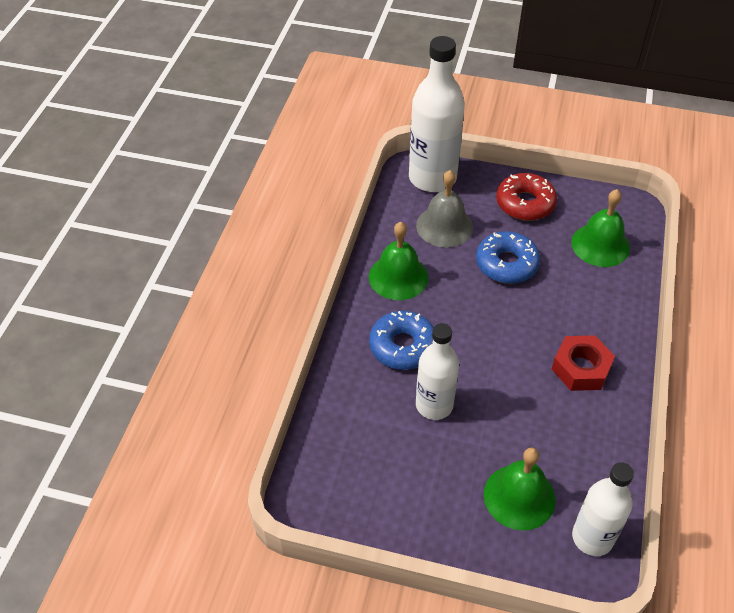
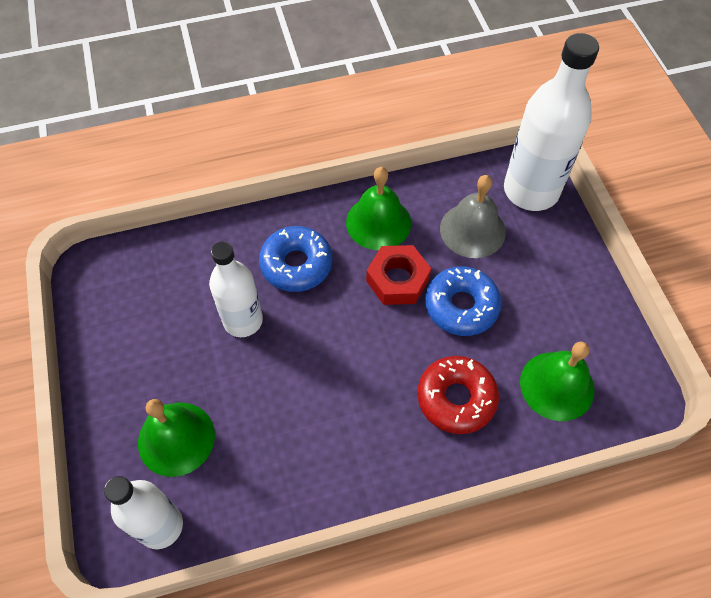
camera: 60 degrees right, 10 degrees up
(525, 203) = (561, 287): red donut -> red donut (456, 398)
(581, 368) = (366, 433): red nut -> red nut (397, 280)

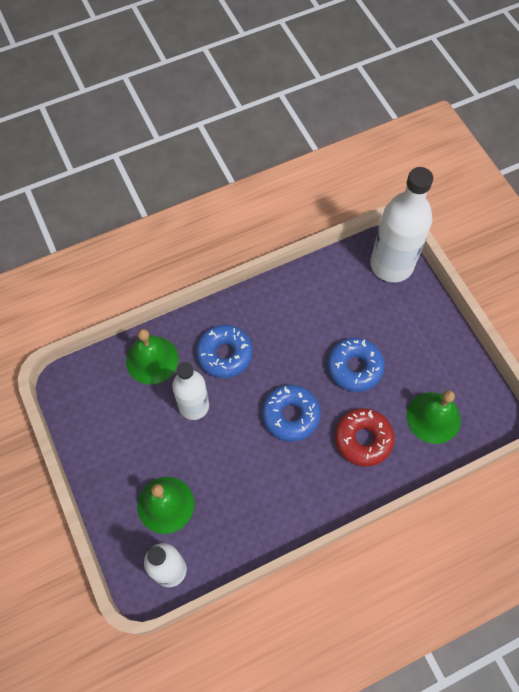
camera: 10 degrees left, 5 degrees up
(365, 352) = (290, 415): none -> blue donut
(378, 222) = (280, 309): green bell -> green bell (152, 359)
(397, 280) = (303, 354): red nut -> none
(472, 230) = (352, 304): grey bell -> none

